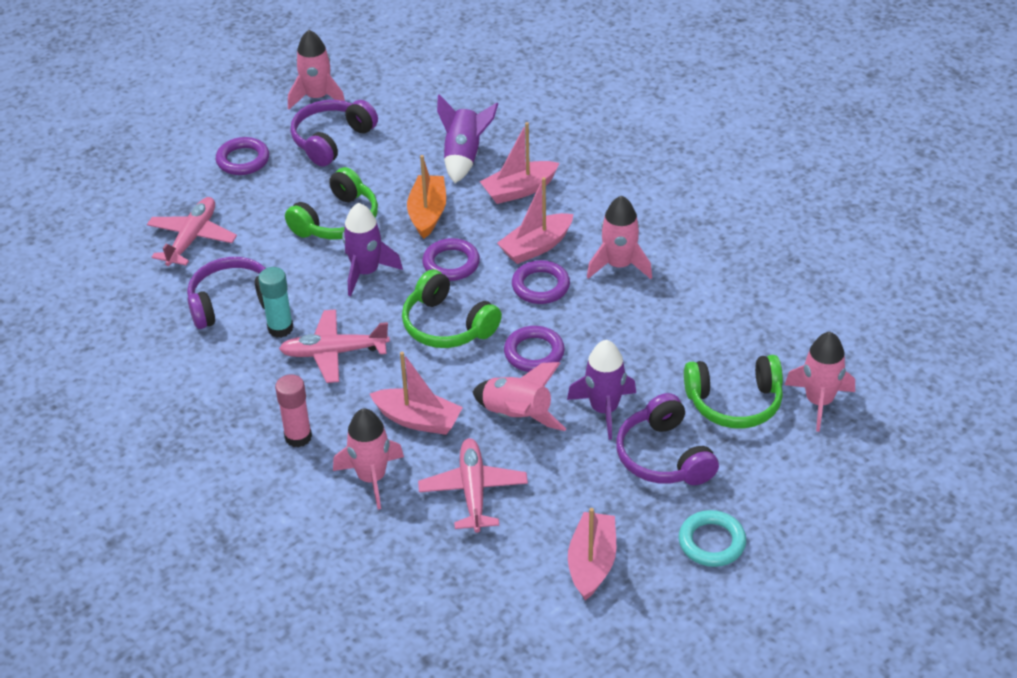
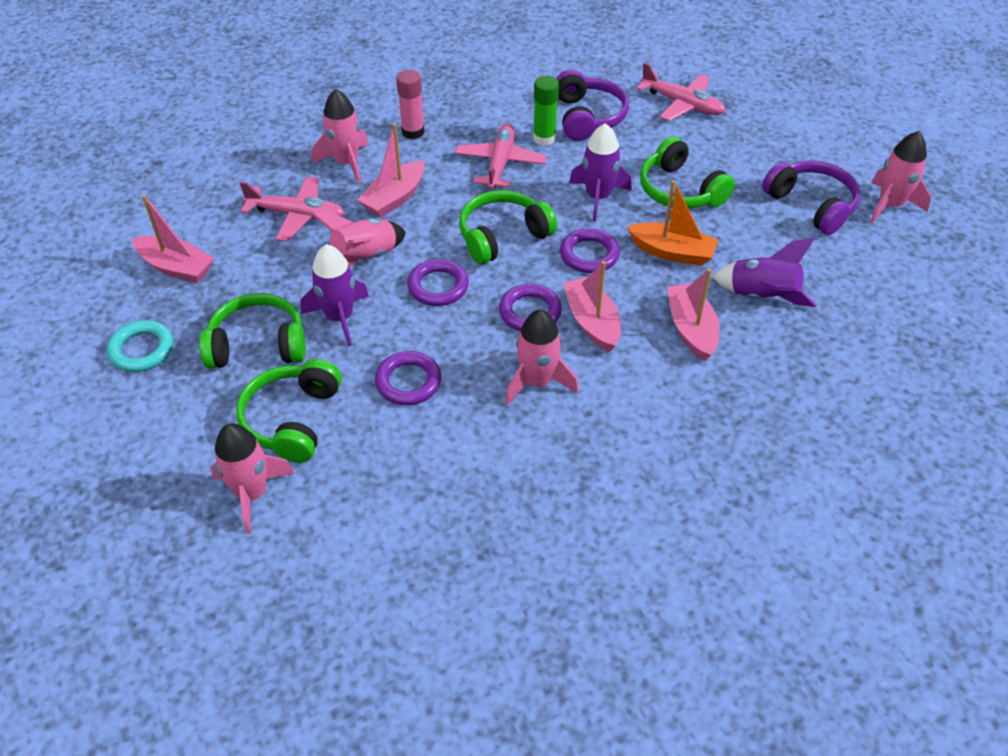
camera: 105 degrees right, 5 degrees up
(243, 160) = (790, 144): purple ring -> purple ring (408, 382)
(280, 328) = (544, 138): turquoise glue stick -> green glue stick
(664, 456) = (258, 345): purple headphones -> green headphones

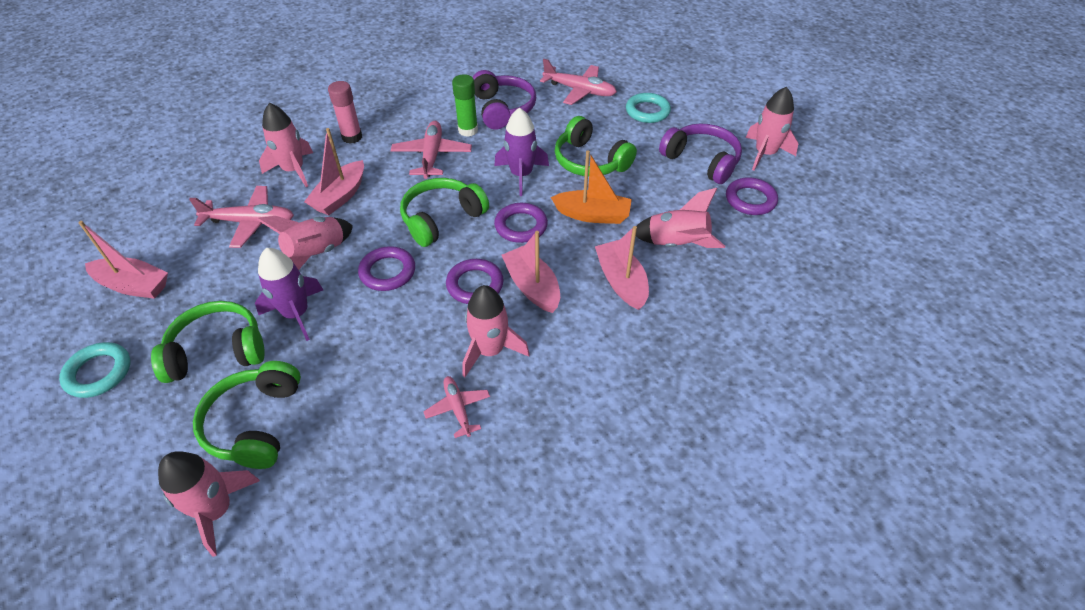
camera: 10 degrees left, 0 degrees up
(408, 382) = (368, 368): purple ring -> purple ring (750, 200)
(496, 434) = (458, 408): none -> pink plane
(759, 138) = (647, 111): none -> turquoise ring
(762, 297) = (676, 244): purple rocket -> pink rocket

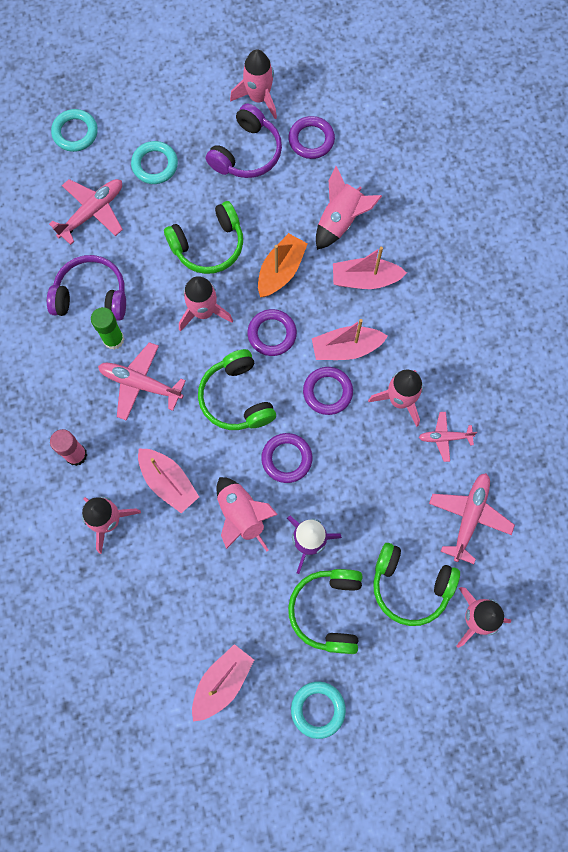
camera: 70 degrees left, 25 degrees up
(250, 222) = (174, 571): pink plane -> pink plane (469, 517)
(521, 175) = (203, 312): purple rocket -> pink rocket
(645, 65) = (75, 133): none -> turquoise ring
(701, 161) = (247, 153): purple headphones -> purple headphones turned 150 degrees clockwise

